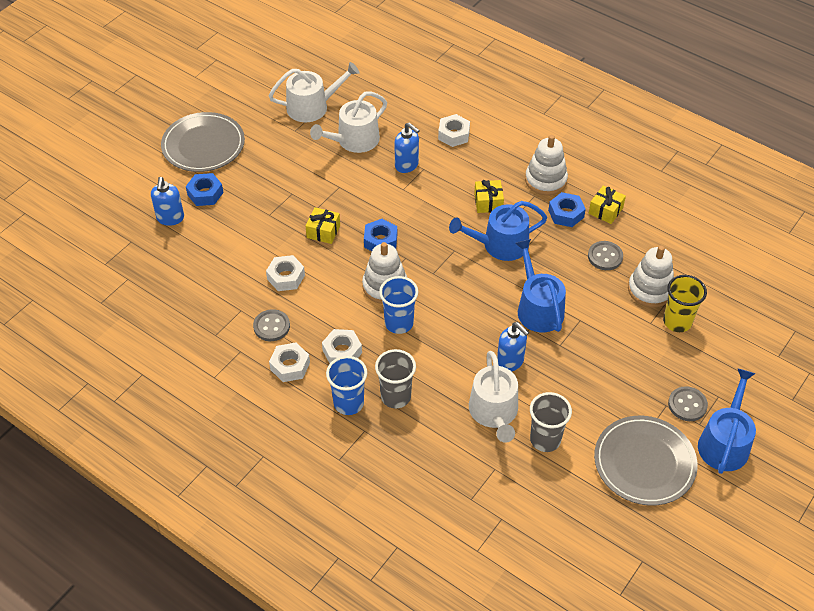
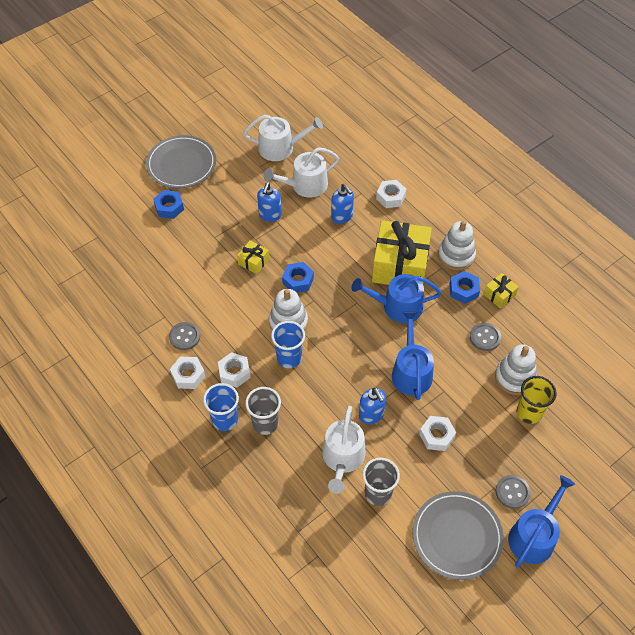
camera: 15 degrees right, 5 degrees up
(170, 218) = (135, 223): blue soap dispenser -> blue soap dispenser (270, 215)
(286, 277) = (210, 295): white nut -> white nut (436, 436)
(488, 202) = (400, 265): yellow gift -> yellow gift, size x2.25

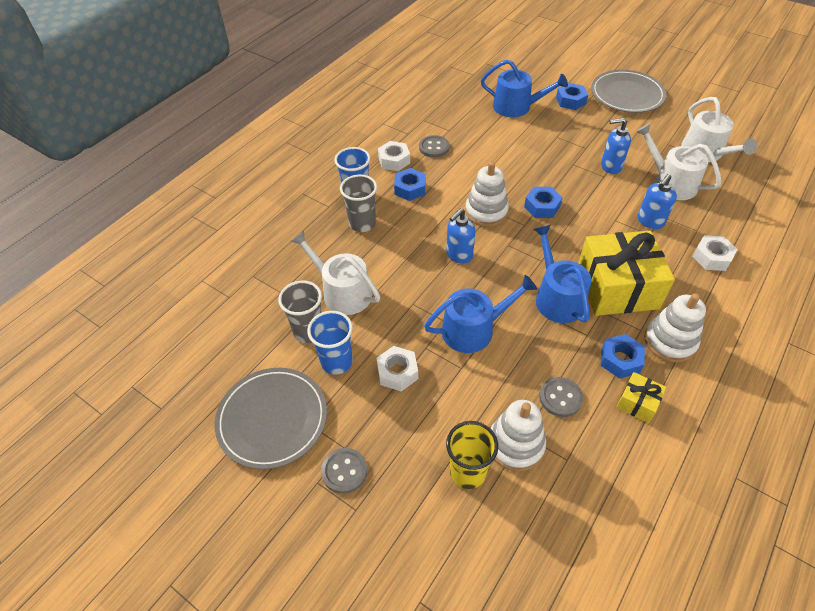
camera: 75 degrees right, 5 degrees down
(234, 372) = (410, 189): white nut -> blue nut
(253, 262) = (545, 169): yellow gift -> none
(289, 358) = (444, 223): blue cup -> blue cup (336, 362)
(343, 458) = (342, 292): white watering can -> white watering can turned 45 degrees clockwise
(371, 415) = (402, 305): blue soap dispenser -> blue soap dispenser (459, 255)
(534, 535) = (289, 508): blue watering can -> blue watering can (516, 107)

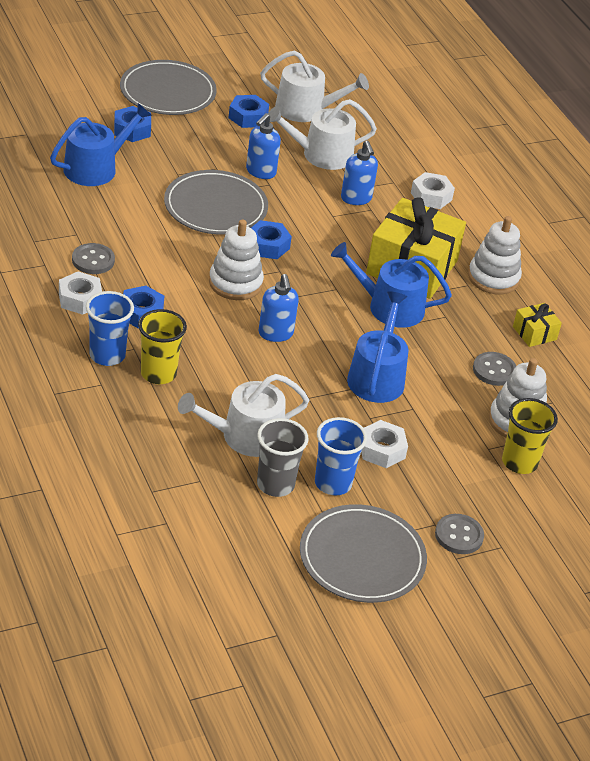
camera: 65 degrees left, 10 degrees down
(362, 224) = (158, 374): grey cup -> yellow cup
(548, 166) = (215, 207): none -> grey plate
(620, 360) = (487, 315): blue nut -> blue nut (248, 117)

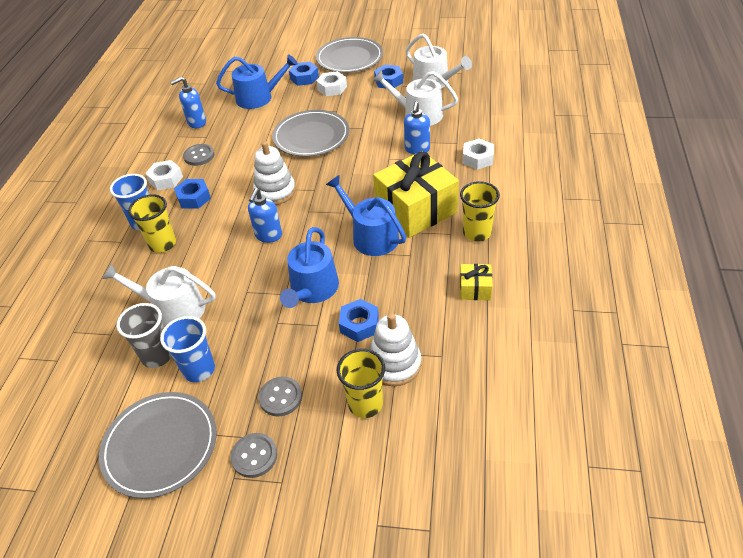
camera: 40 degrees right, 5 degrees up
(260, 172) = (364, 118): blue soap dispenser -> blue soap dispenser (196, 123)
(267, 245) = (322, 170): blue nut -> blue nut (359, 324)
(377, 376) = (312, 290): blue watering can -> blue watering can turned 150 degrees clockwise
(382, 450) = (261, 353): white nut -> white nut (332, 88)
(493, 278) = (477, 233): white stacking toy -> yellow cup
(494, 370) = (413, 312): grey button -> grey button (280, 397)

